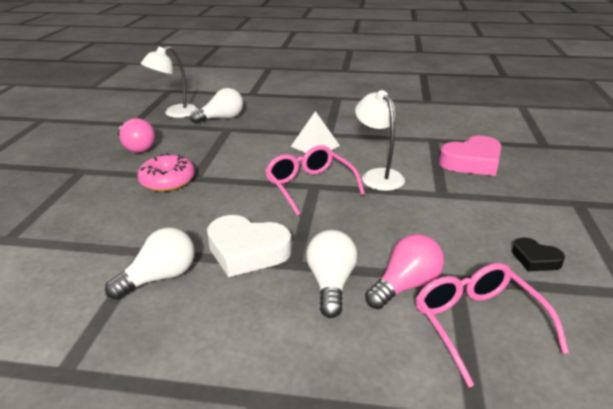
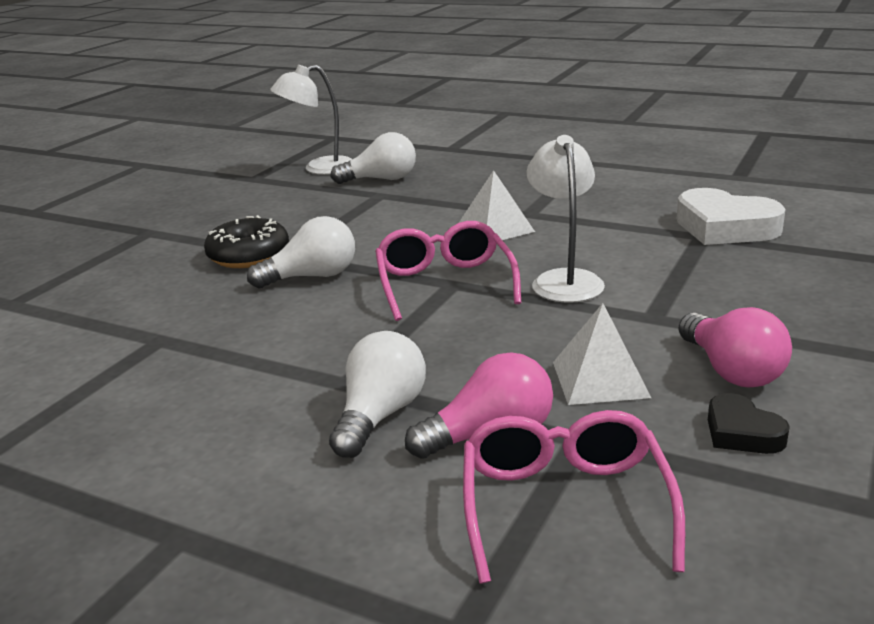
camera: 20 degrees right, 5 degrees down
(136, 147) = (237, 209): pink light bulb -> pink light bulb (731, 371)
(160, 277) = (157, 373): white light bulb -> white light bulb (312, 277)
(167, 181) = (249, 256): pink donut -> black donut
(247, 251) = (292, 357): white heart -> white heart (725, 227)
(441, 238) = (600, 379): none -> white pyramid
(472, 162) = (745, 275): pink heart -> none

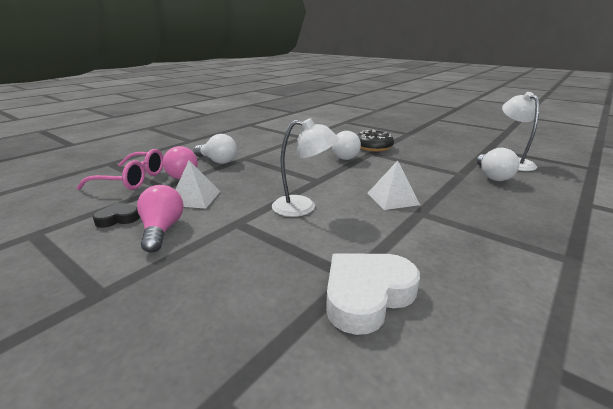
camera: 100 degrees right, 0 degrees up
(444, 283) = (319, 179): pink glasses -> none
(731, 371) = (162, 230): pink light bulb -> pink light bulb turned 90 degrees clockwise

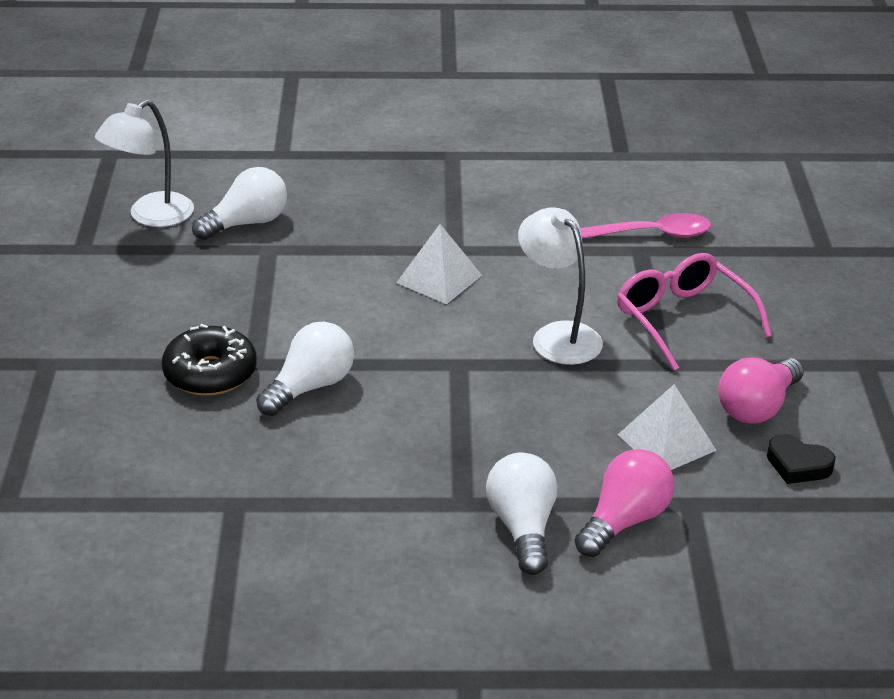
camera: 130 degrees left, 10 degrees up
(132, 180) = (720, 563): pink glasses -> pink glasses (682, 319)
(366, 295) = (653, 234): white heart -> pink spoon

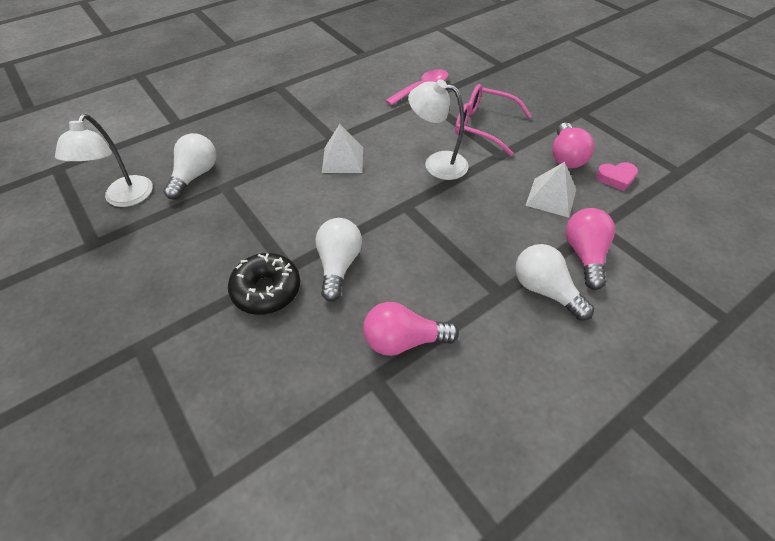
camera: 35 degrees left, 15 degrees up
(302, 488) = (403, 340): none -> pink light bulb
(798, 465) = (616, 178): black heart -> pink heart

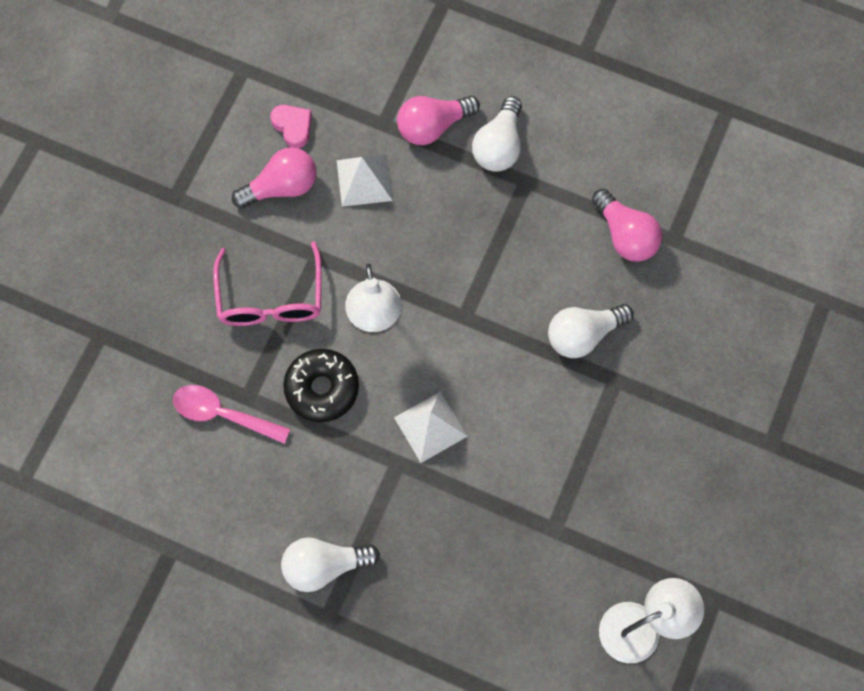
camera: 120 degrees left, 20 degrees up
(195, 175) = (559, 578): white light bulb -> white light bulb (324, 565)
(266, 290) = (651, 380): black donut -> black donut (322, 388)

